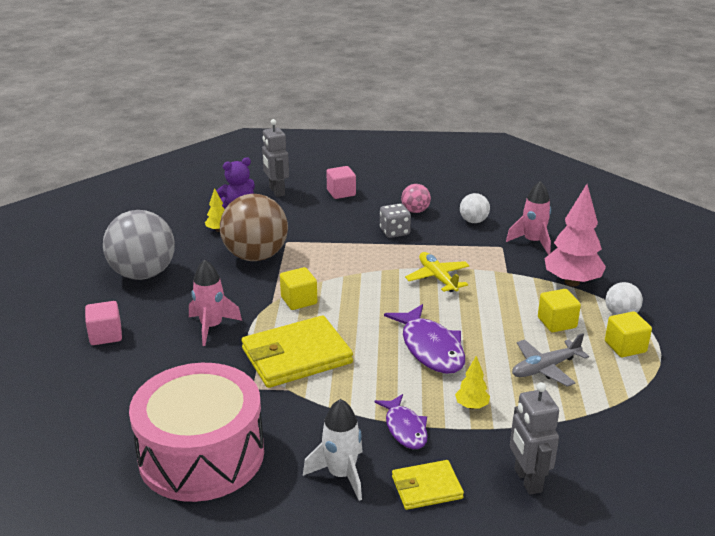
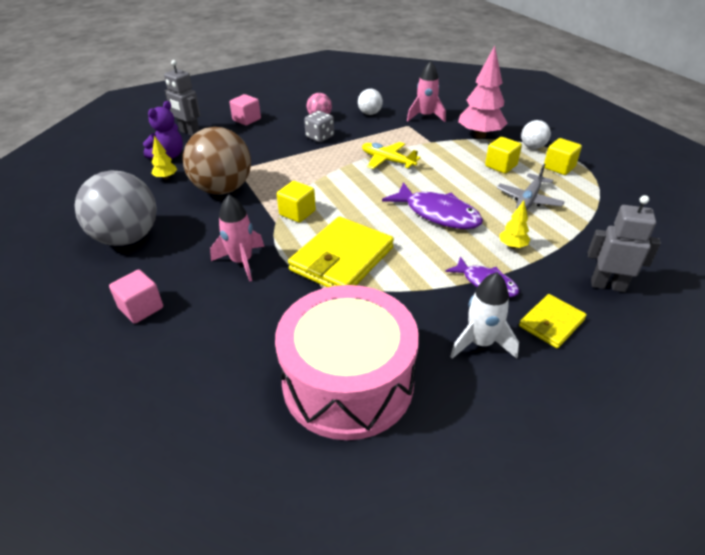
camera: 30 degrees left, 10 degrees up
(527, 480) = (607, 285): grey robot -> grey robot turned 150 degrees clockwise

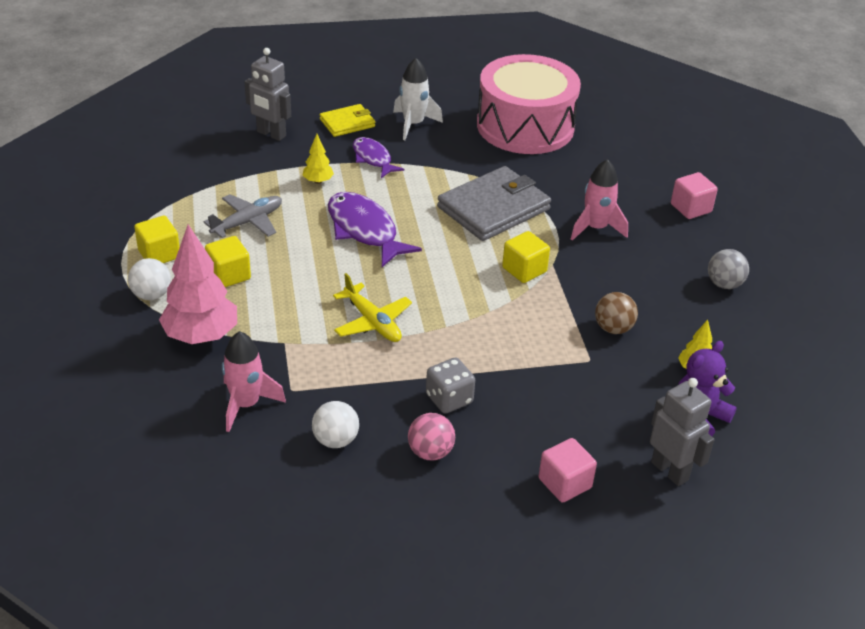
camera: 165 degrees left, 0 degrees up
(127, 238) = (724, 284): grey ball -> grey ball, size x0.48
(223, 189) = (613, 328): brown ball -> brown ball, size x0.48
(342, 259) = (493, 208): yellow wallet -> grey wallet

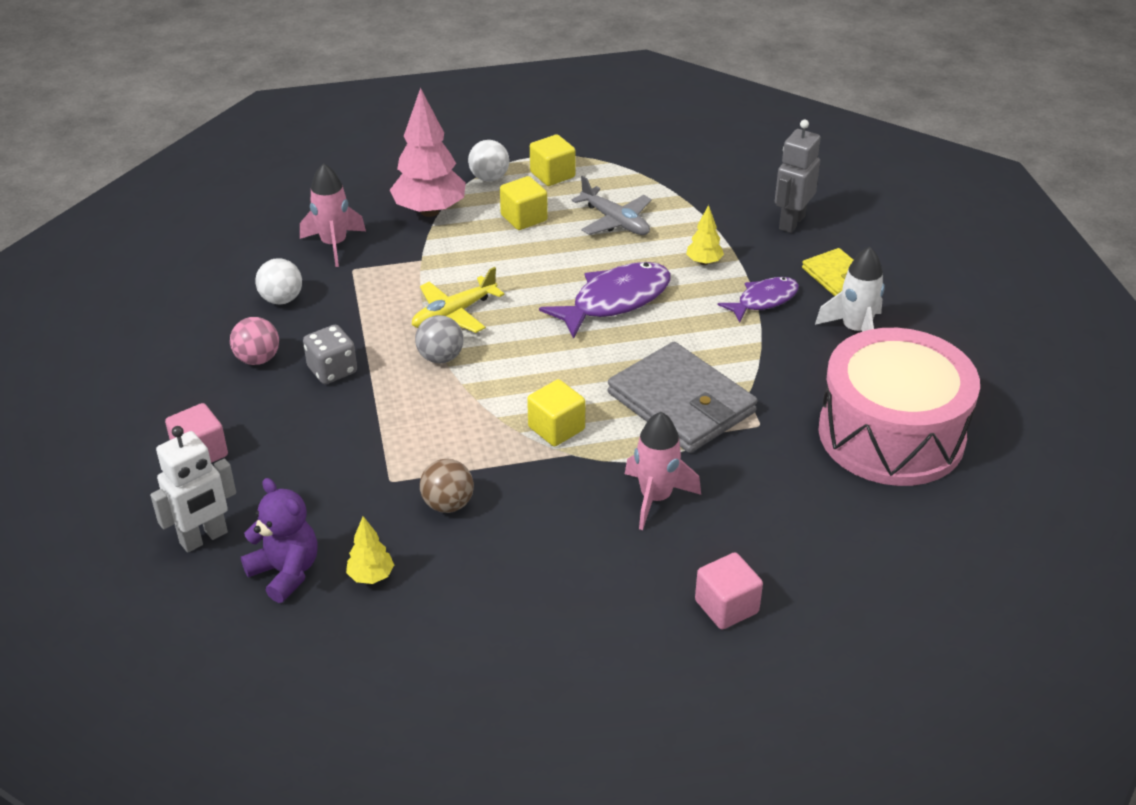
camera: 90 degrees right, 0 degrees up
(670, 471) = (204, 538): grey robot -> white robot
(724, 284) = (546, 626): grey ball -> grey ball (440, 357)

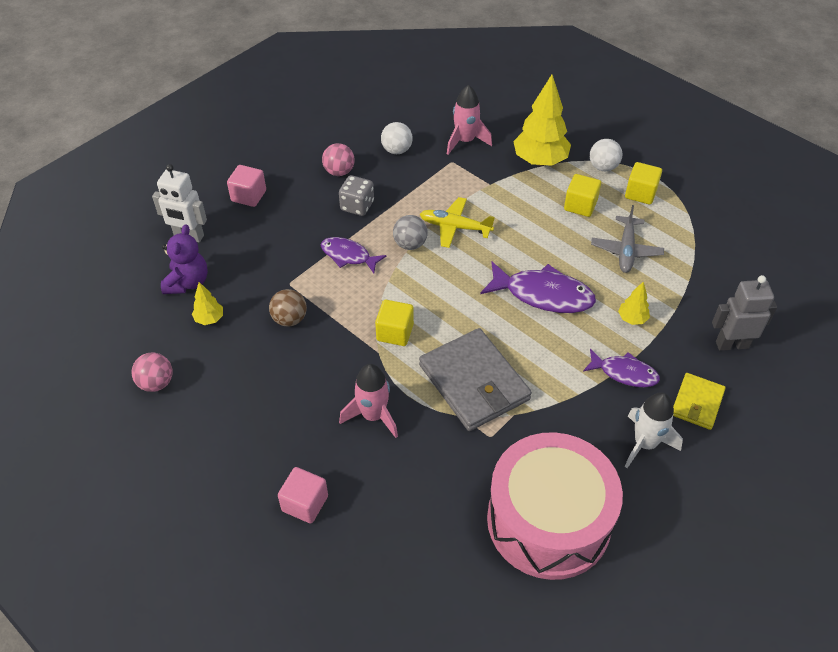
camera: 55 degrees right, 10 degrees up
(403, 412) = (348, 256): none -> purple fish
(425, 671) = (156, 383): none -> pink ball
(429, 211) = (540, 161): pink tree -> yellow tree
(681, 403) = (474, 382): grey wallet -> grey wallet turned 45 degrees counterclockwise

